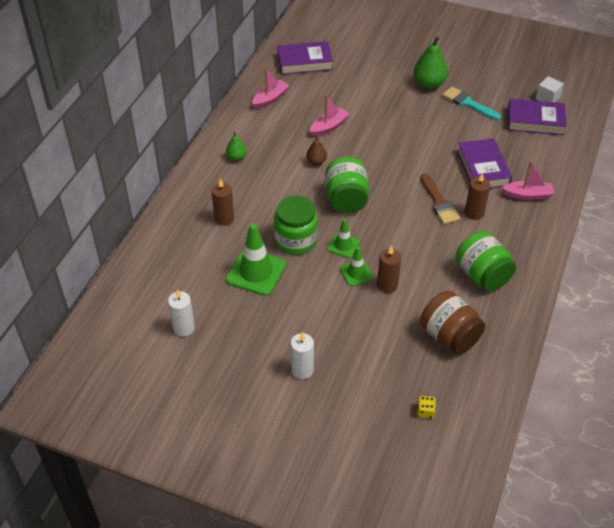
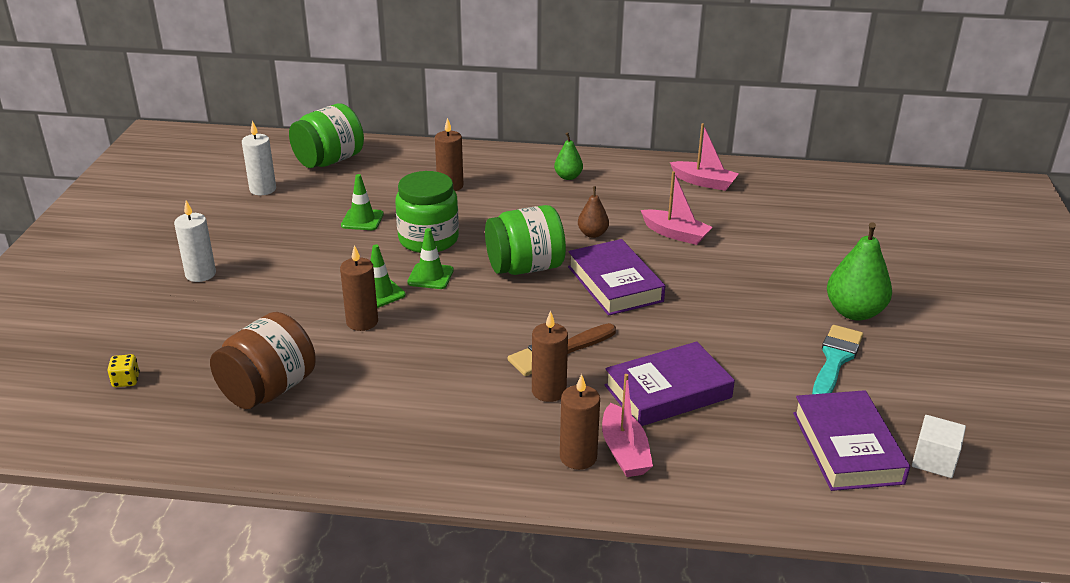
camera: 75 degrees right, 15 degrees down
(256, 272) = (362, 220): green traffic cone -> green traffic cone, size x0.56
(304, 62) = (810, 196): purple book -> purple book (614, 284)
(482, 275) = (404, 412): green jar -> green jar (329, 161)
(530, 212) = (578, 457): none -> brown candle

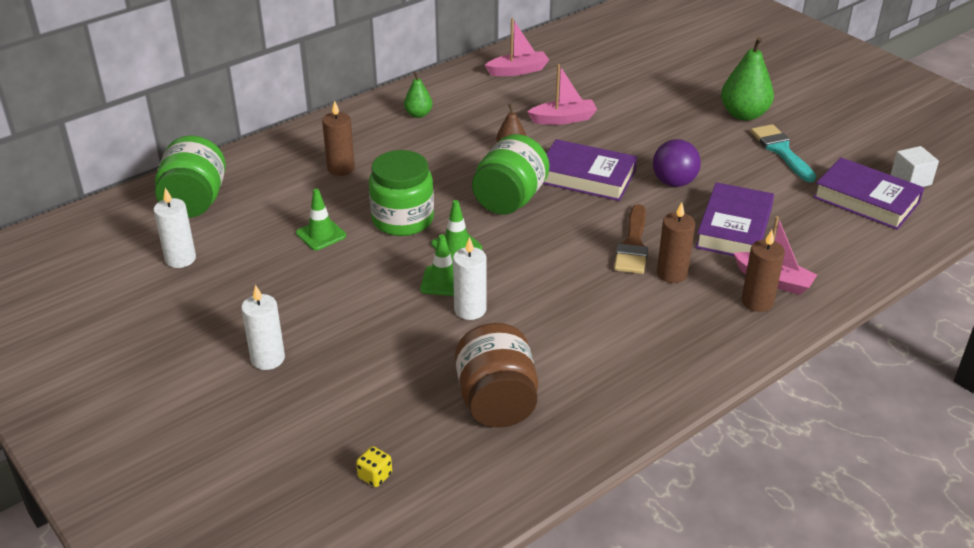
camera: 45 degrees left, 5 degrees up
(362, 322) = (470, 310): brown candle -> white candle
(681, 328) = (674, 182): none -> purple ball

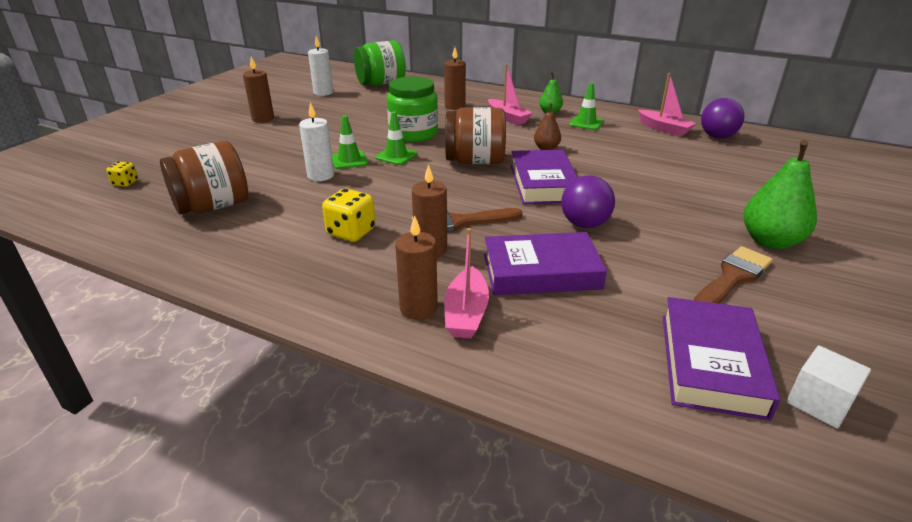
camera: 65 degrees right, 5 degrees down
(239, 330) = (263, 119): none -> brown candle
(268, 358) = (238, 131): white candle -> none
(321, 234) = (375, 117): green traffic cone -> green traffic cone (586, 123)
(510, 200) = (475, 161): green jar -> brown jar
(557, 53) = (717, 137): none -> purple ball
(563, 119) = (619, 158): pink boat -> pink boat (508, 118)
(614, 312) = (351, 232): none -> yellow dice
(781, 151) = (732, 278): turquoise brush -> brown brush

